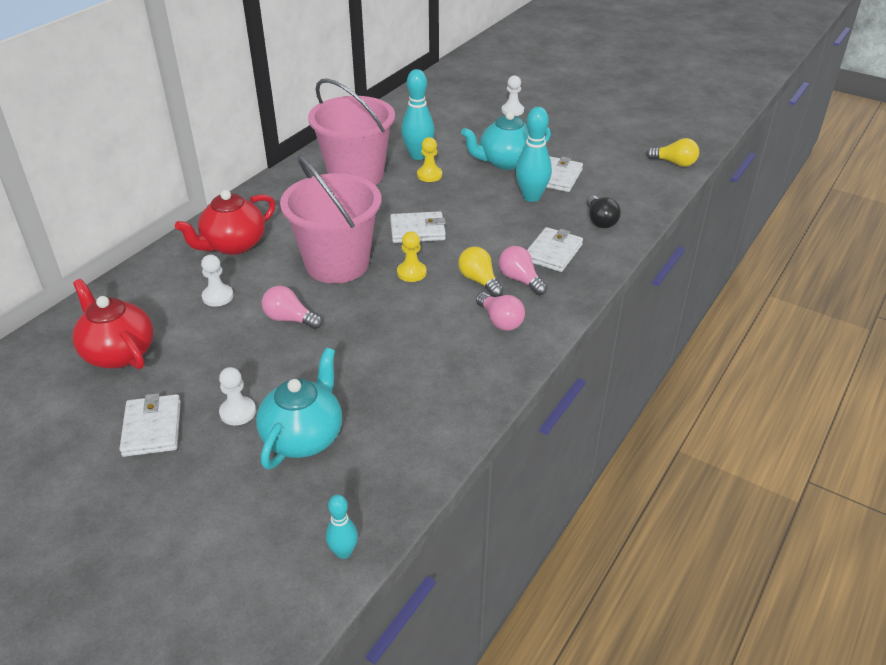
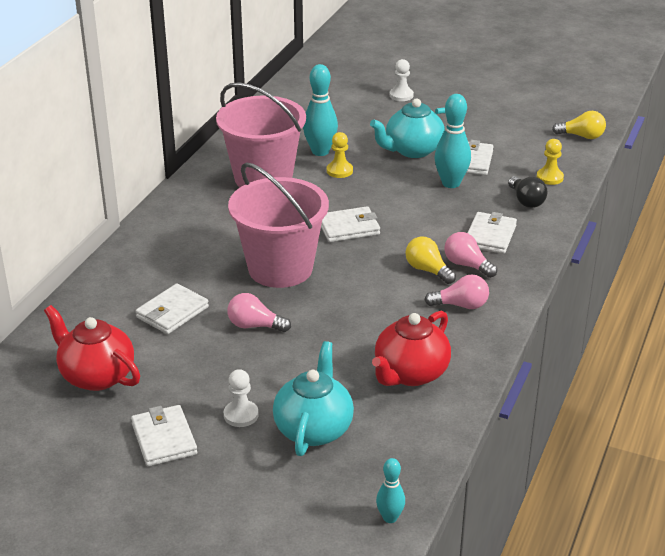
camera: 10 degrees left, 5 degrees down
(218, 296) = (172, 312): white pawn -> white wallet
(233, 245) = (165, 261): red teapot -> red teapot (410, 373)
(411, 273) = (358, 269): yellow pawn -> yellow pawn (549, 177)
(500, 321) = (461, 305): pink light bulb -> pink light bulb turned 45 degrees counterclockwise

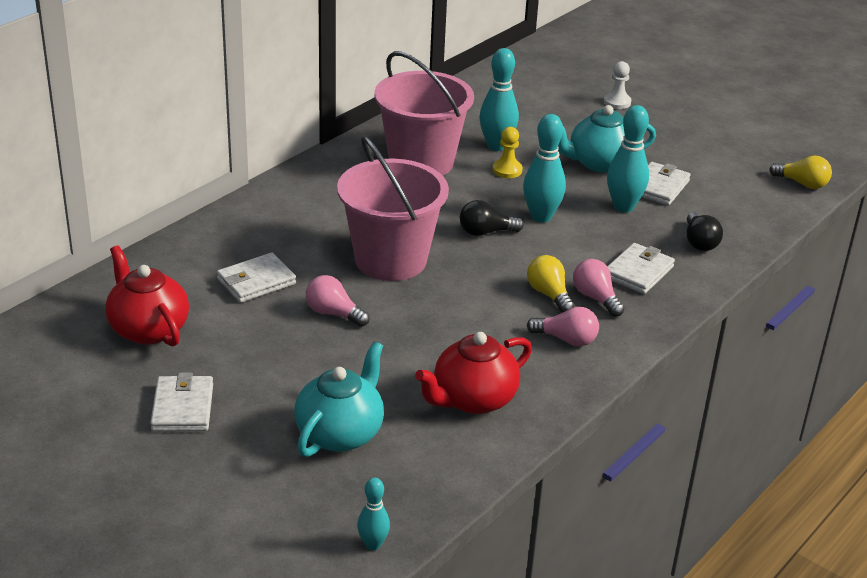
camera: 15 degrees right, 0 degrees up
(241, 415) = (272, 401): white pawn -> none
(348, 228) = (486, 232): white wallet -> black light bulb
(388, 205) = (541, 217): none -> turquoise bowling pin
(549, 177) = (740, 222): yellow pawn -> none

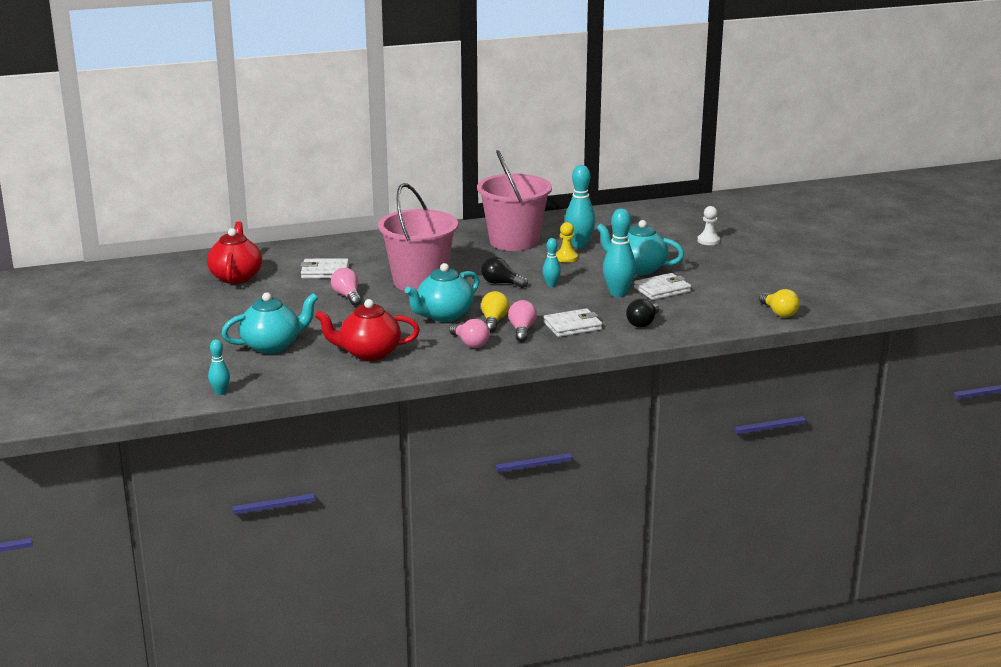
camera: 35 degrees right, 10 degrees down
(182, 408) = (206, 312): white wallet -> none
(484, 305) = (444, 315): none -> turquoise teapot
(541, 217) = (551, 285): turquoise bowling pin -> turquoise bowling pin, size x0.57

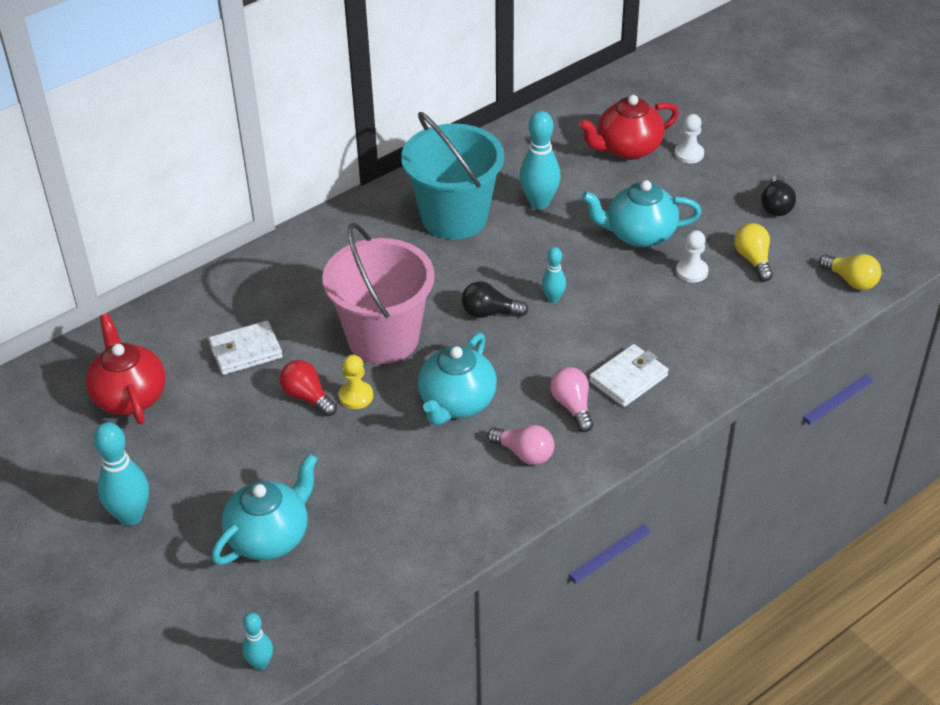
camera: 20 degrees left, 20 degrees up
(347, 296) = (307, 397): pink light bulb -> red light bulb
(369, 353) = (407, 514): red teapot -> red teapot (627, 148)
(494, 321) = (526, 397): yellow light bulb -> yellow light bulb (753, 260)
(514, 241) = (454, 217): pink bucket -> turquoise bucket
(566, 258) = (539, 235): yellow pawn -> yellow pawn (356, 396)
(618, 293) = (644, 294): turquoise bowling pin -> turquoise bowling pin (130, 516)
(643, 323) = (708, 347): black light bulb -> black light bulb (776, 206)
(662, 290) = (691, 271): white wallet -> white pawn

